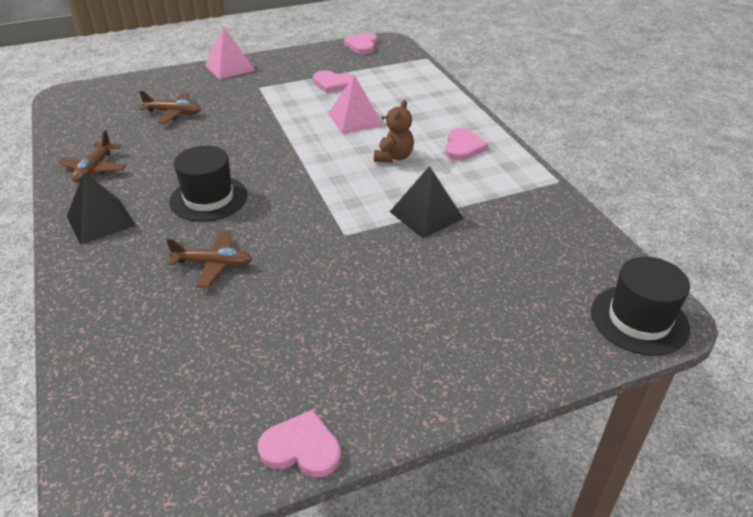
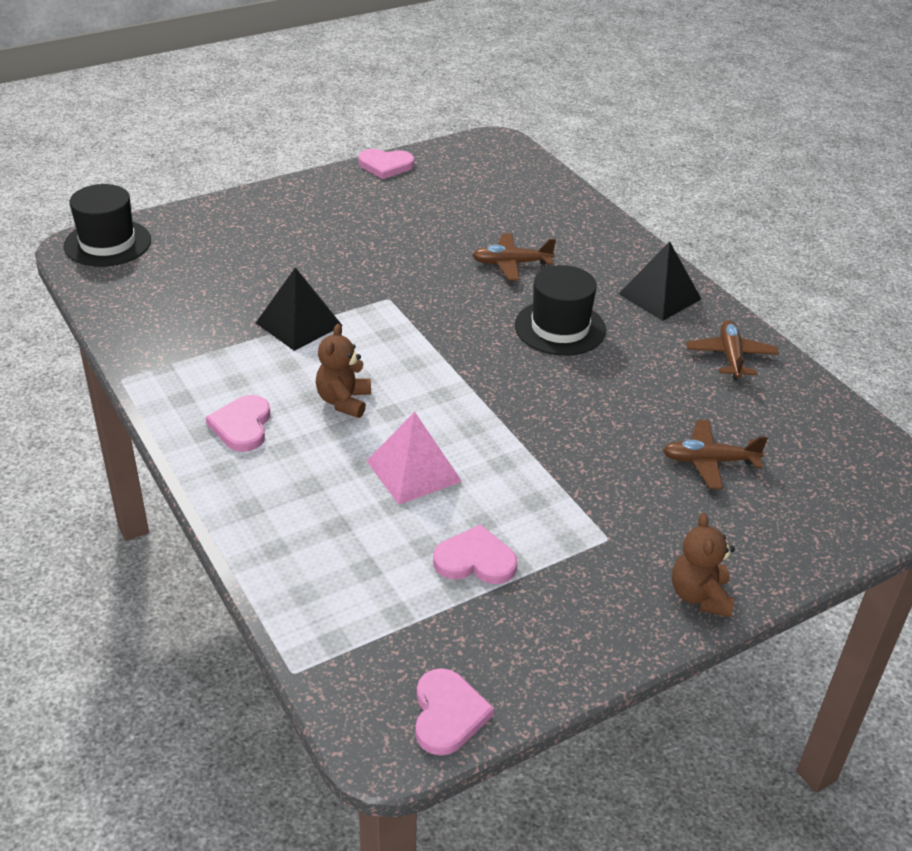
camera: 170 degrees right, 0 degrees up
(229, 67) = (700, 596): pink pyramid -> brown teddy bear

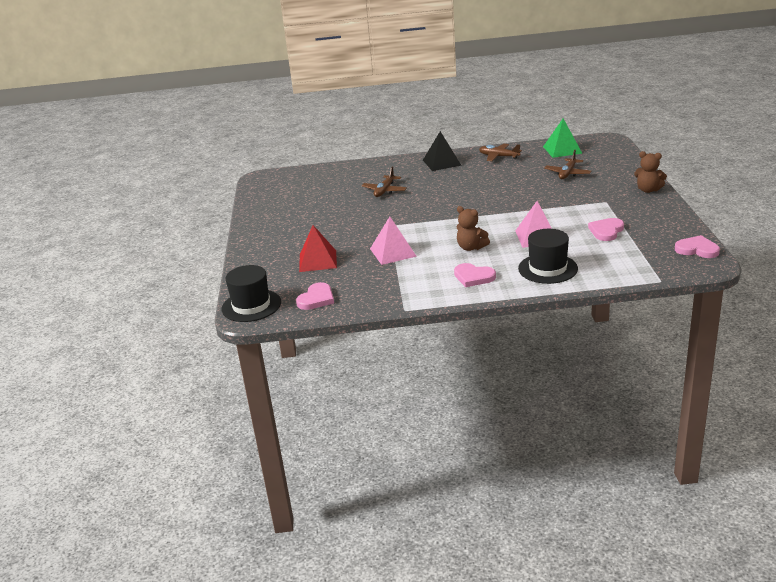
camera: 60 degrees left, 10 degrees down
(249, 262) = (317, 261): none -> red pyramid
(299, 324) = (393, 252): black pyramid -> pink pyramid
(385, 166) = (252, 210): pink heart -> pink heart (316, 299)
(560, 328) = (449, 188): black hat -> black hat (547, 268)
(822, 433) = (562, 150): none -> green pyramid

